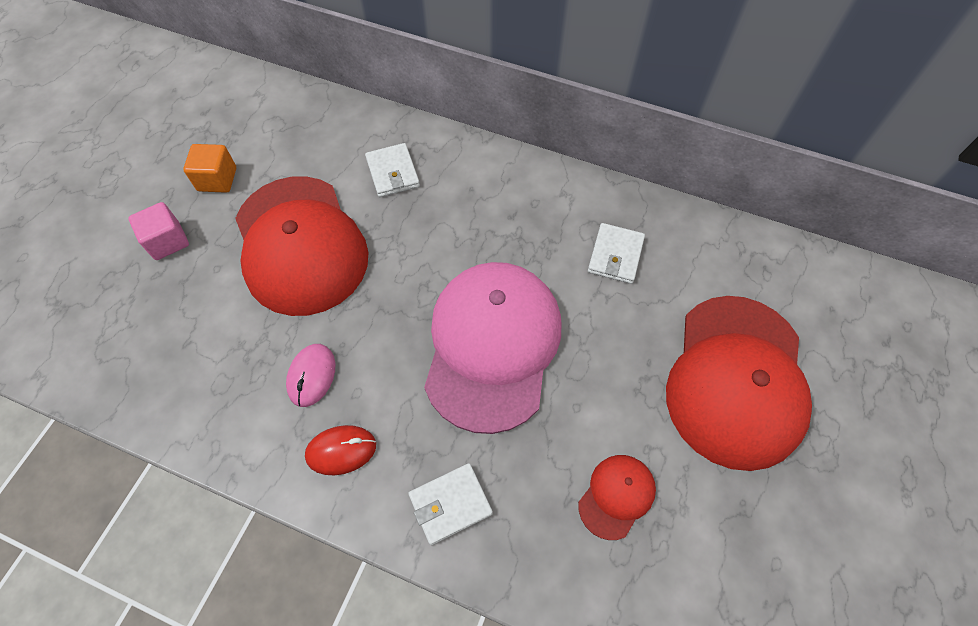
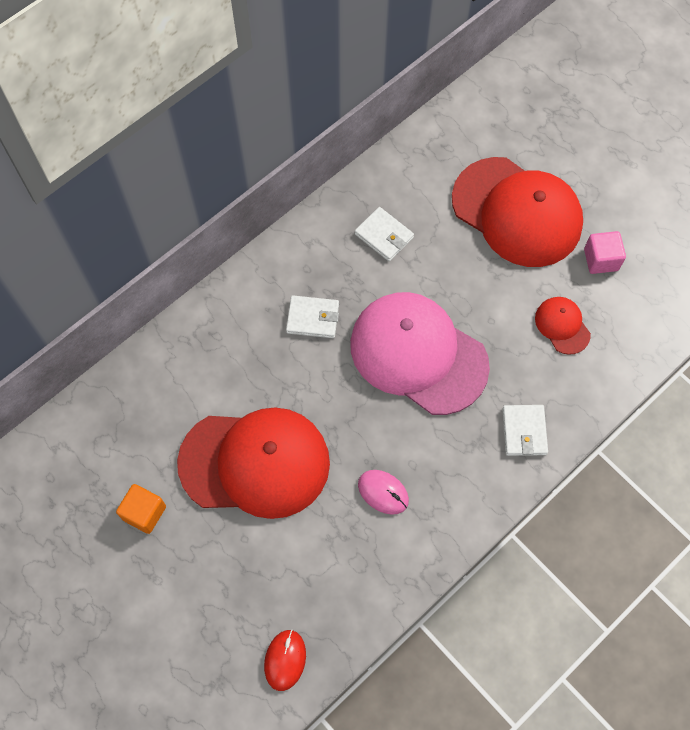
camera: 65 degrees left, 5 degrees up
(167, 241) = (193, 573): pink cube -> pink cube (601, 260)
(341, 451) = (453, 490): red mouse -> red mouse (285, 660)
(393, 173) = (217, 363): white wallet -> white wallet (313, 318)

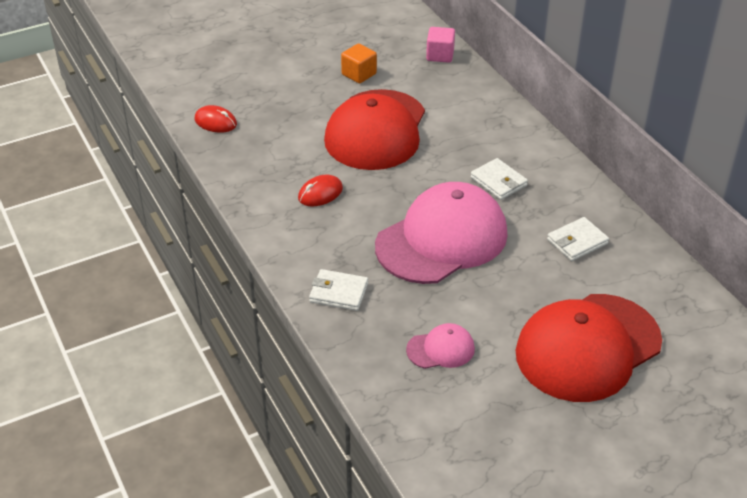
camera: 105 degrees right, 25 degrees down
(313, 318) = (498, 181): white wallet -> white wallet turned 60 degrees counterclockwise
(383, 492) = (320, 193): pink mouse -> red mouse
(562, 326) = (441, 349): red cap -> pink cap
(601, 260) = (512, 403): pink cube -> pink cube (440, 55)

